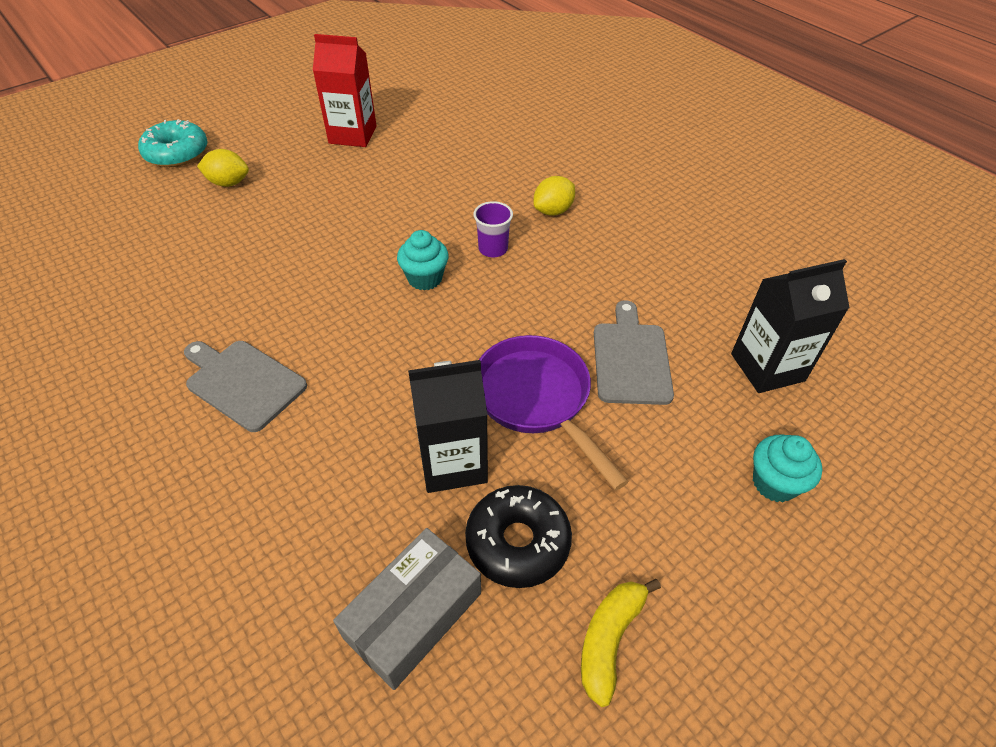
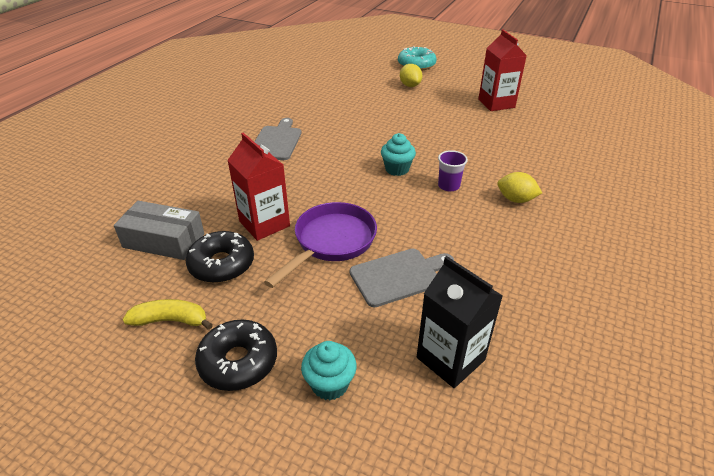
camera: 65 degrees right, 10 degrees down
(453, 462) = (264, 224): black carton -> red carton
(714, 569) = (238, 362): none -> black donut

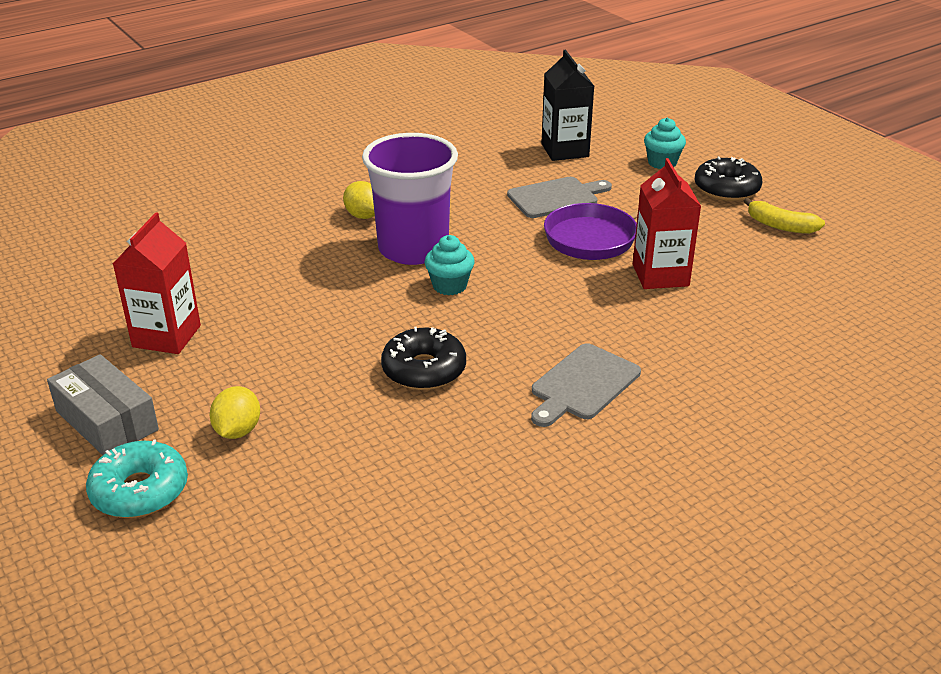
camera: 150 degrees left, 5 degrees down
(164, 240) = (784, 292): grey box -> grey box (107, 420)
(222, 264) = (722, 252): black donut -> black donut (424, 370)
(398, 276) = (556, 197): grey cutting board -> grey cutting board turned 150 degrees clockwise
(448, 186) = (413, 249): purple cup -> purple cup, size x2.44

